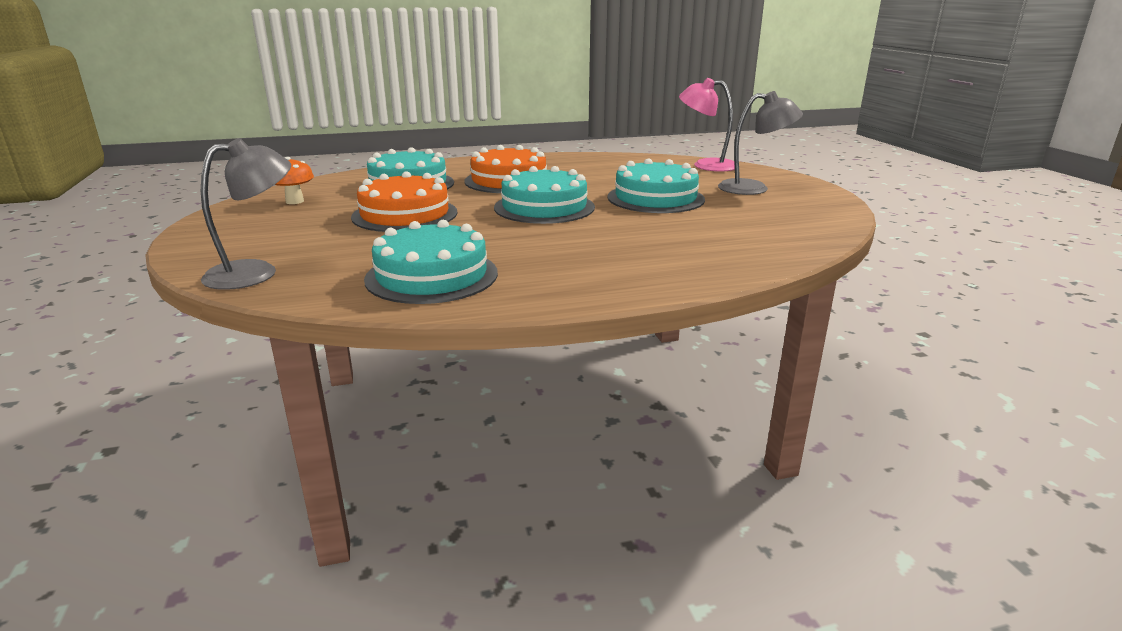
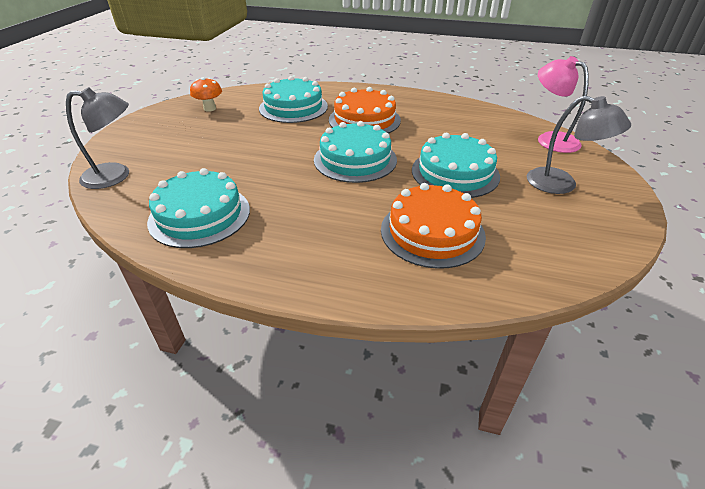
camera: 30 degrees right, 15 degrees up
(405, 214) = (256, 141): orange cake -> orange cake (432, 232)

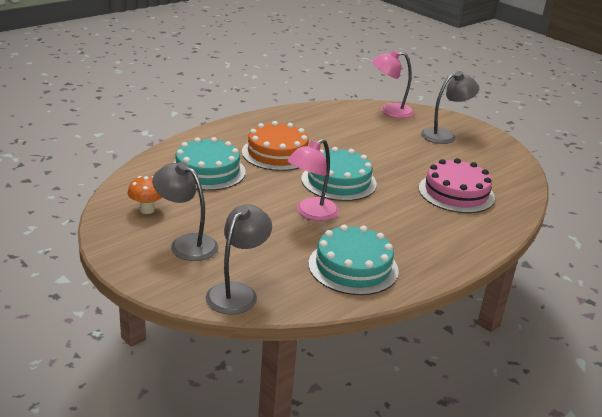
camera: 60 degrees left, 10 degrees down
(174, 135) = (186, 244): none -> grey lamp
(277, 165) = (311, 213): none -> pink lamp
(432, 232) = (456, 193): orange cake -> pink cake
(455, 173) = (397, 157): turquoise cake -> none

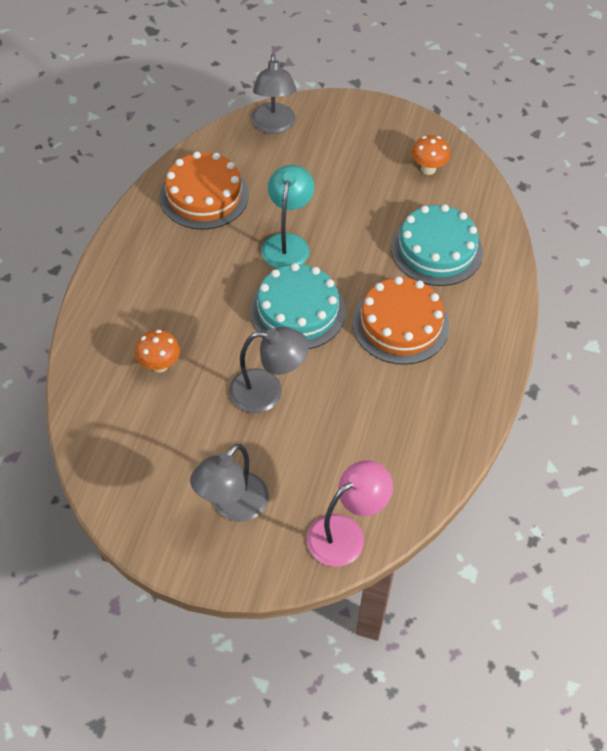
camera: 150 degrees right, 25 degrees up
(186, 244) = (356, 150): grey lamp -> grey lamp (267, 392)
(311, 213) = (287, 243): pink lamp -> turquoise lamp
(353, 267) = (204, 195): turquoise cake -> orange cake
(456, 193) = (159, 365): pink cake -> orange mushroom

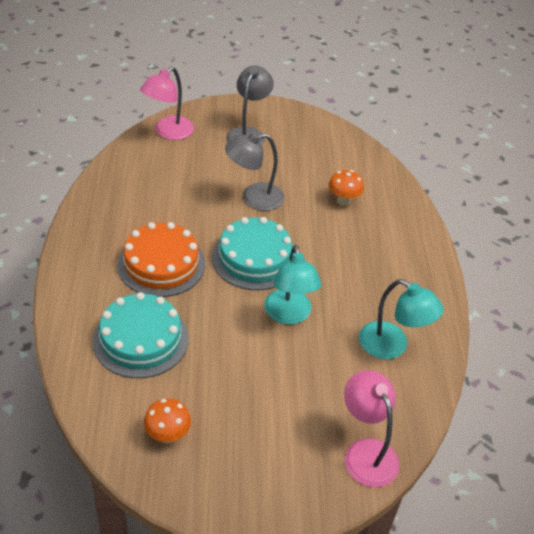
camera: 160 degrees right, 10 degrees down
(204, 195) = (392, 346): orange cake -> turquoise lamp
(274, 126) = (366, 452): grey lamp -> pink lamp

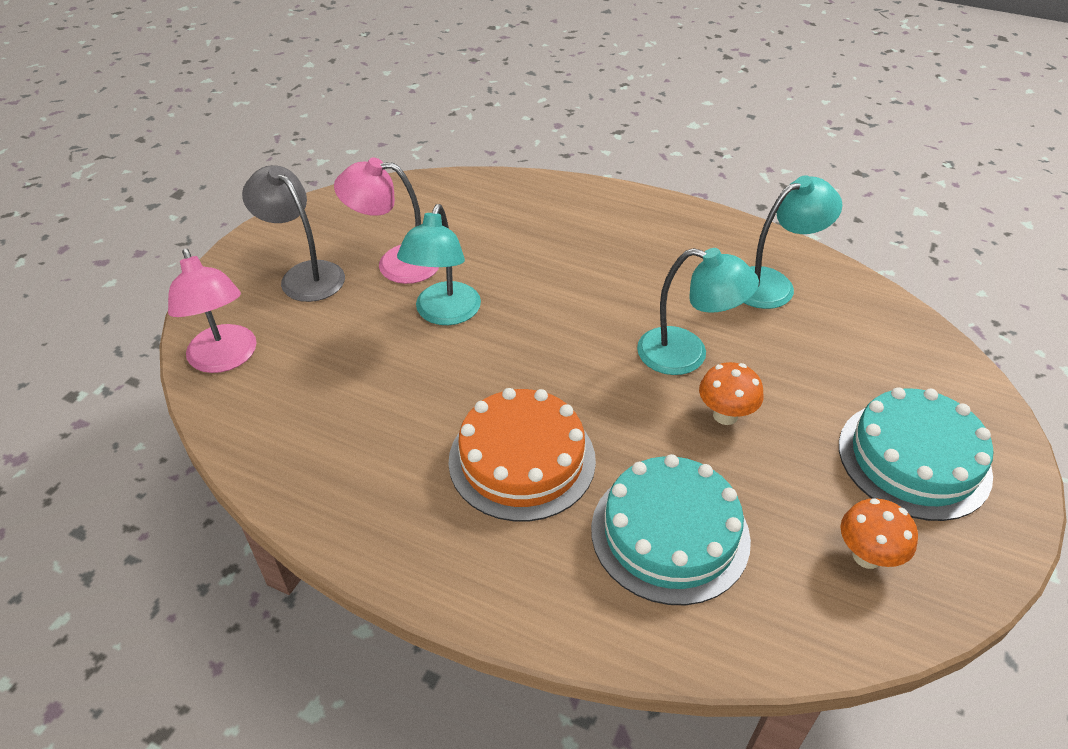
camera: 60 degrees left, 0 degrees up
(254, 198) = (444, 314): grey lamp -> turquoise lamp
(254, 258) = (565, 353): turquoise cake -> turquoise cake (913, 459)
(343, 201) = (505, 235): orange mushroom -> orange mushroom (725, 415)
(366, 452) = (930, 363): pink lamp -> pink lamp (395, 263)

